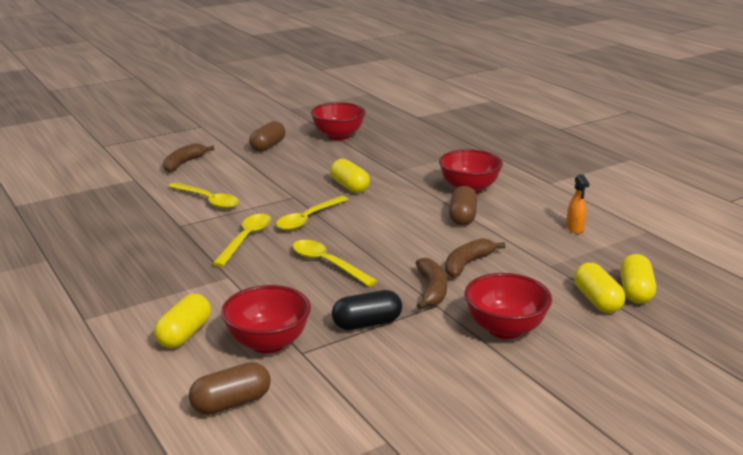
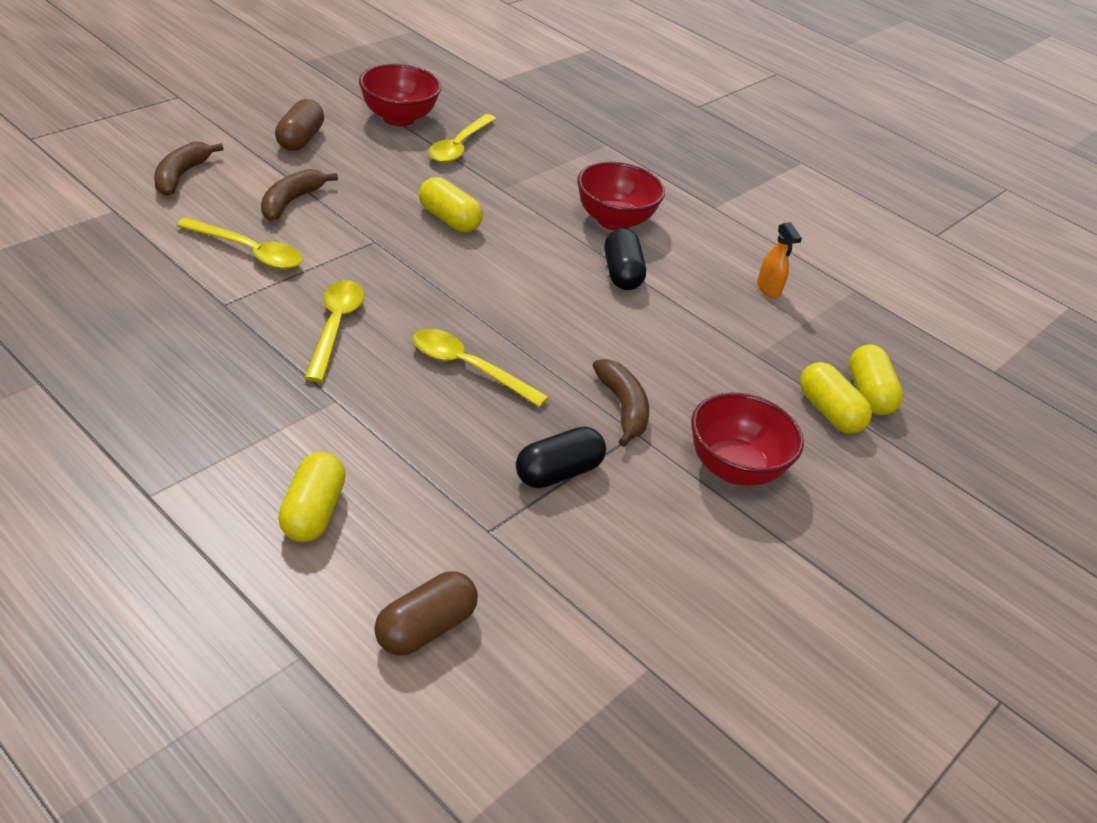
camera: 20 degrees left, 15 degrees up
(268, 343) = (437, 518): red bowl -> none
(308, 219) = (411, 284): yellow spoon -> yellow spoon (459, 146)
(462, 217) = (621, 273): brown capsule -> black capsule
(467, 264) = (654, 358): brown banana -> brown banana (291, 201)

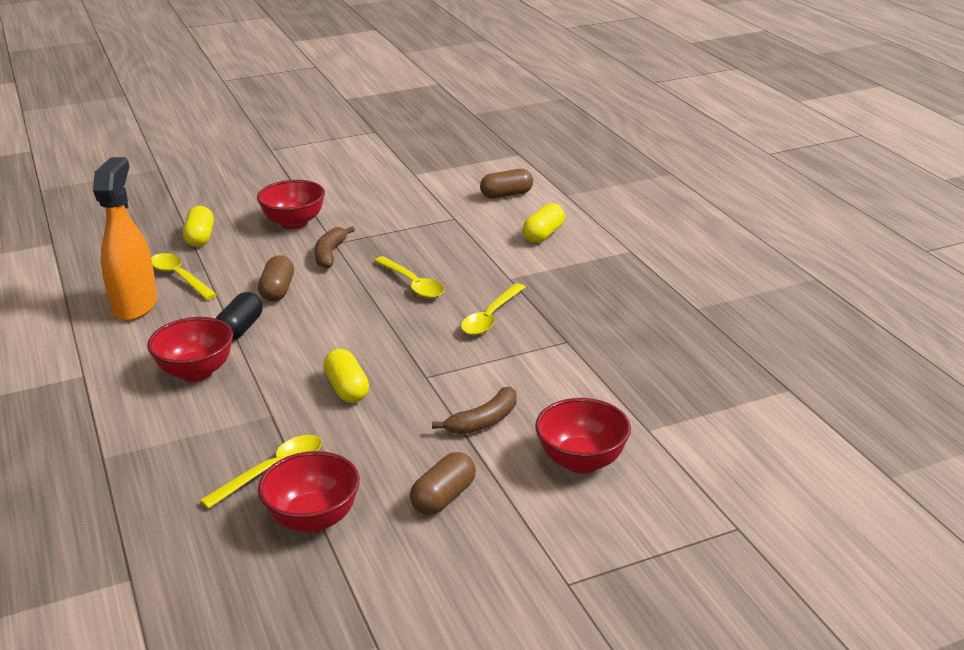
camera: 150 degrees left, 10 degrees down
(181, 176) = (581, 461): brown banana -> red bowl
(249, 252) = (536, 378): yellow spoon -> yellow spoon (179, 277)
(558, 472) = (398, 233): black capsule -> none
(633, 333) = (277, 290): none -> brown capsule
(768, 289) = (135, 305): orange spray bottle -> orange spray bottle, size x2.39
(869, 394) = (160, 242): yellow capsule -> none

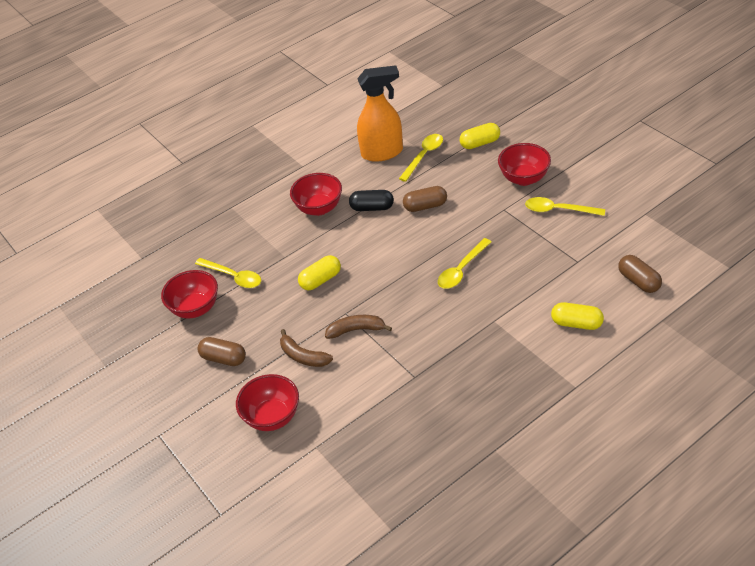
camera: 80 degrees right, 15 degrees up
(330, 254) = (486, 213): brown banana -> brown banana (356, 330)
(490, 317) = (432, 325): yellow spoon -> yellow spoon (558, 210)

